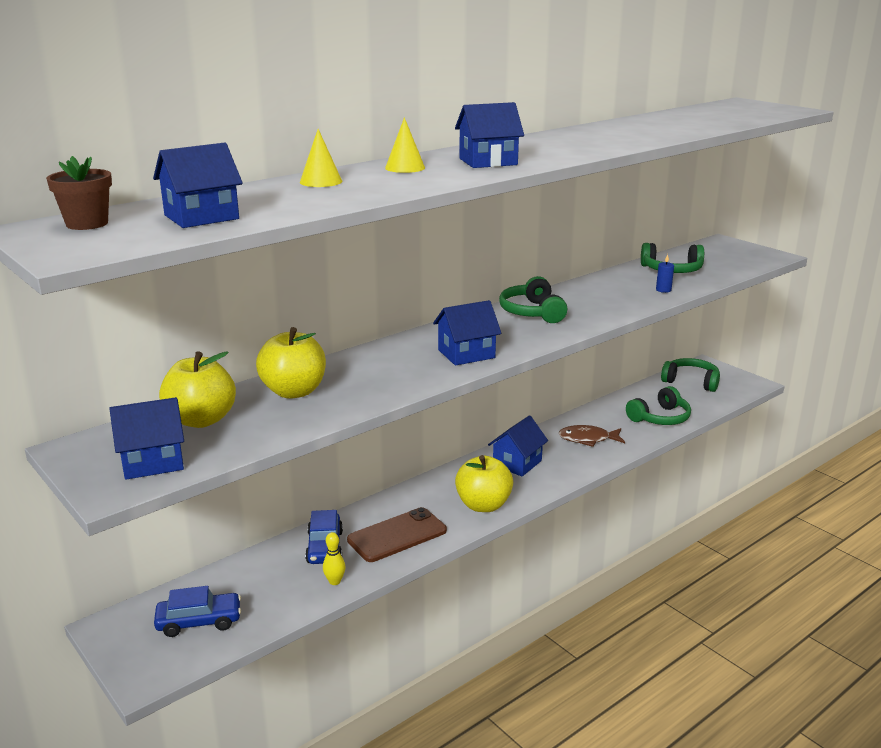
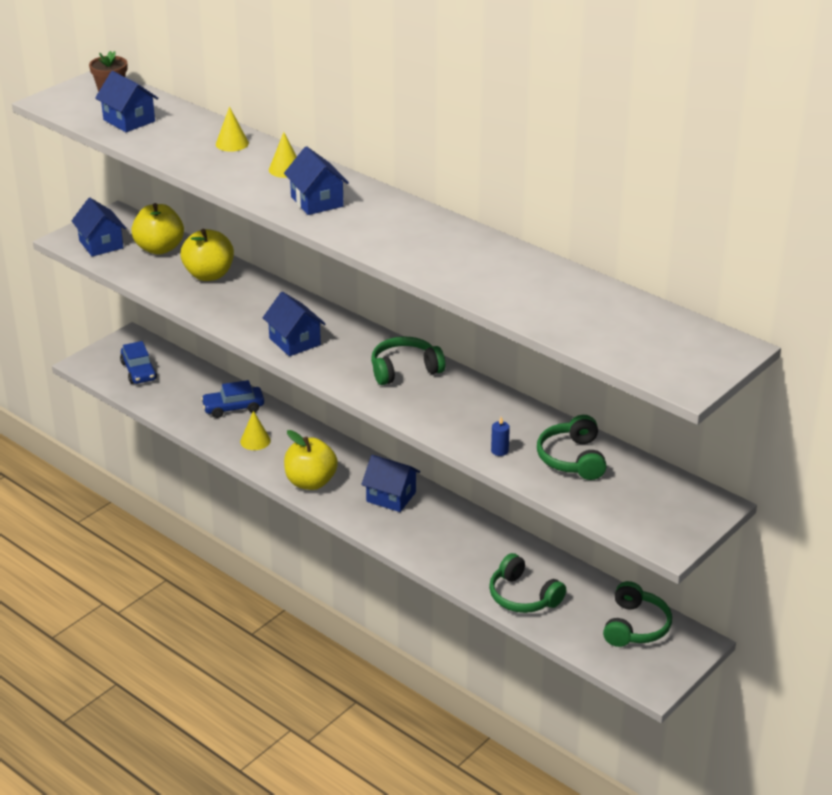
camera: 80 degrees right, 10 degrees up
(334, 581) = (189, 420): yellow bowling pin -> none
(397, 535) = (255, 441): brown phone -> yellow cone
(588, 439) = (454, 542): brown fish -> none

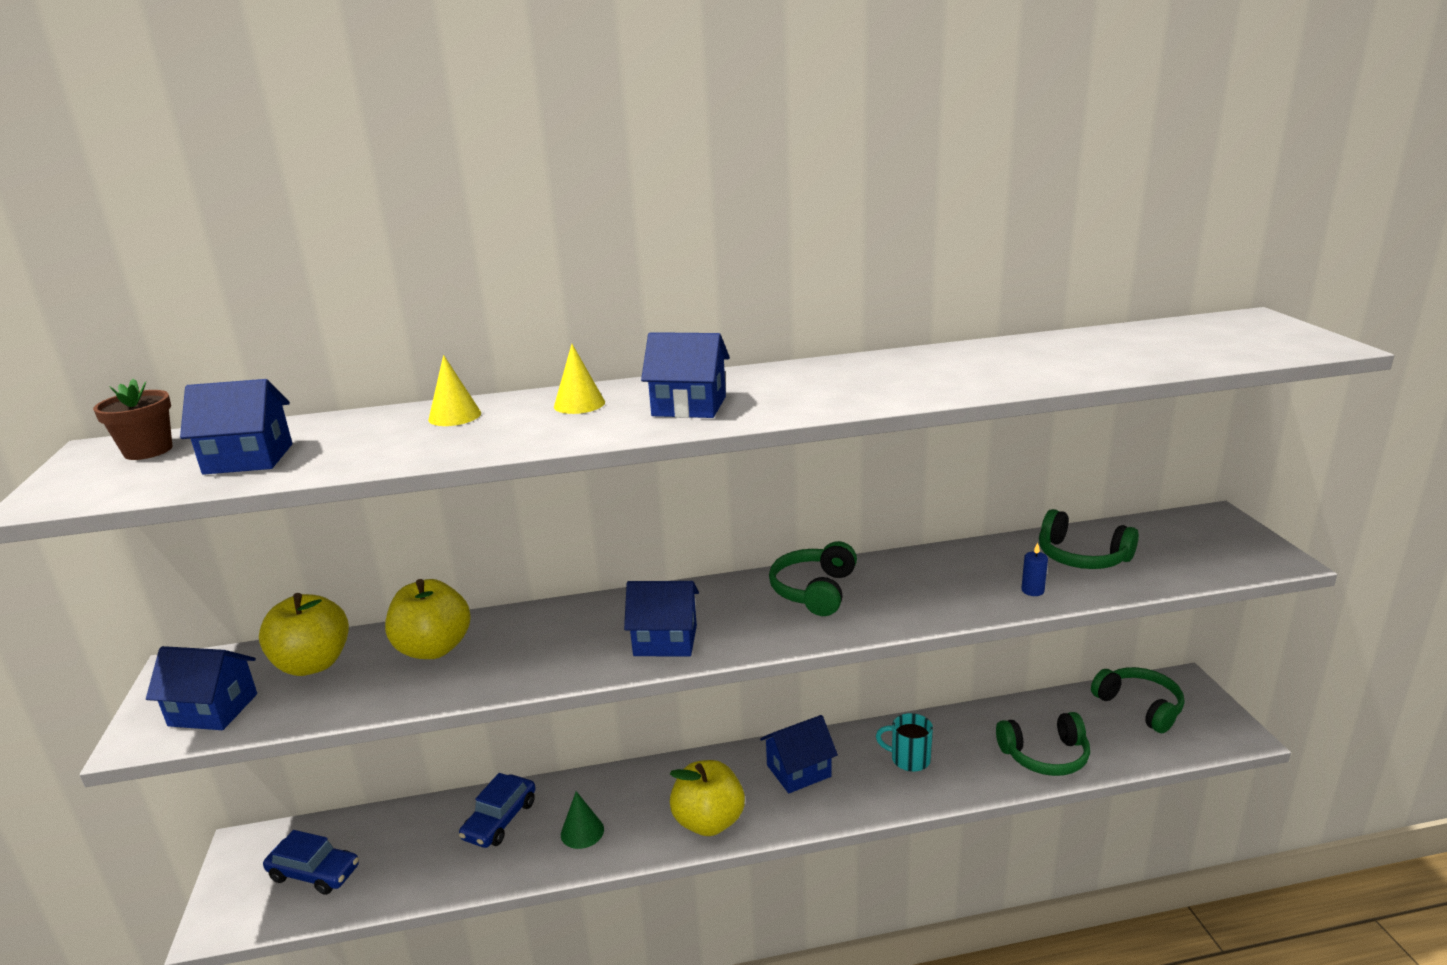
camera: 50 degrees left, 10 degrees down
(255, 441) = (582, 831): yellow cone -> green cone
(452, 538) = (909, 759): none -> turquoise mug

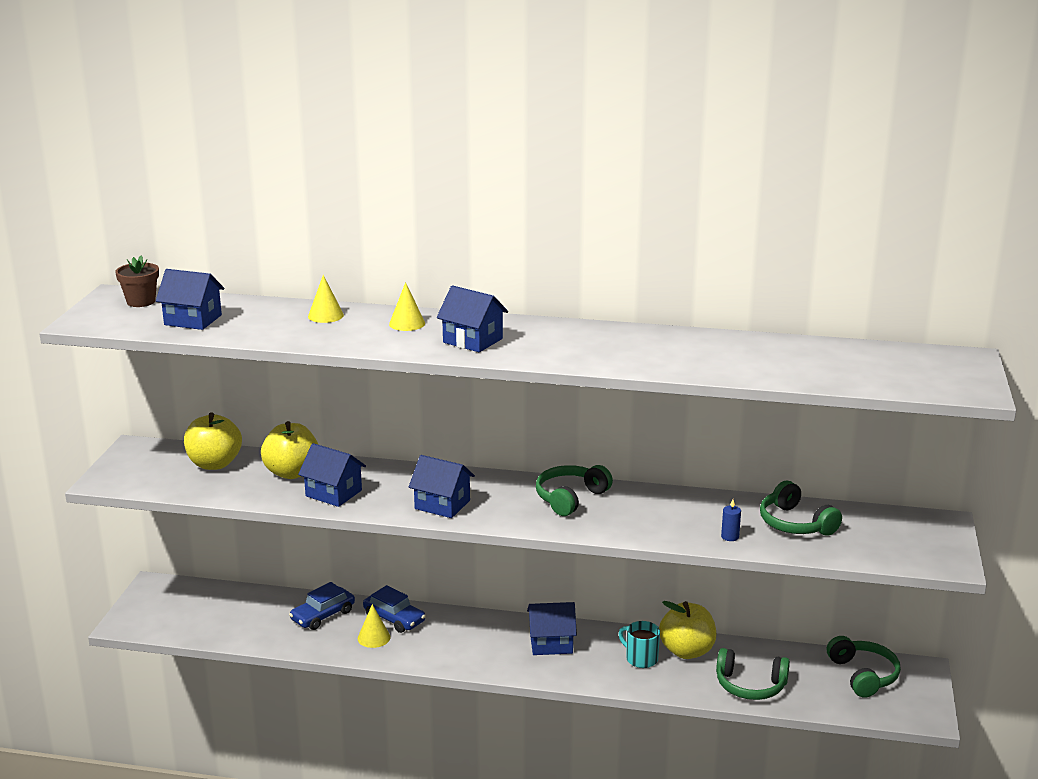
camera: 20 degrees right, 0 degrees up
(213, 710) = (147, 476): blue house -> blue house (333, 493)
(314, 873) = (191, 613): blue car -> blue car (394, 618)
(582, 831) = (374, 638): green cone -> yellow cone
(709, 822) = (464, 656): yellow apple -> yellow apple (686, 651)

